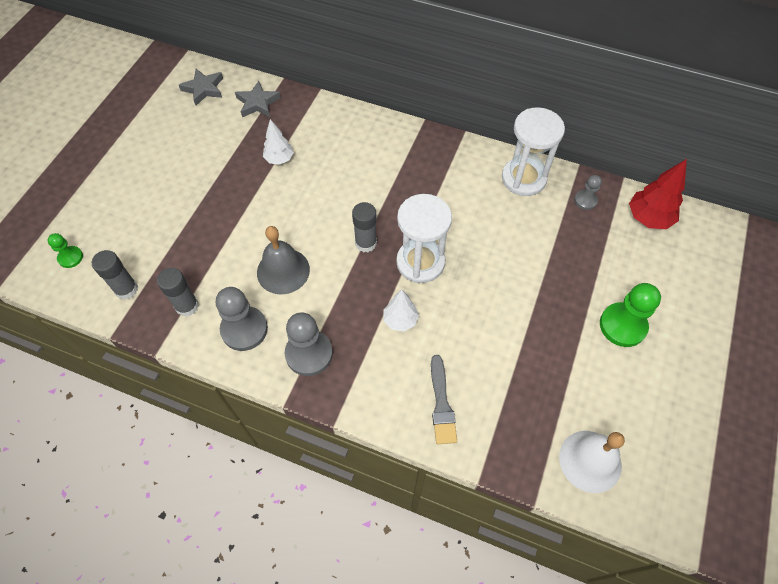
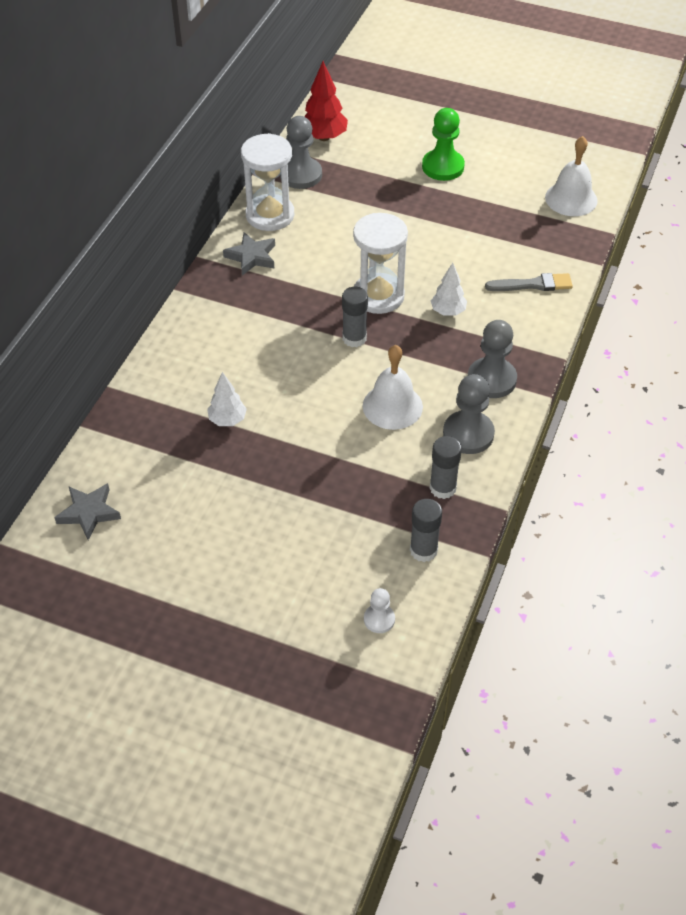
camera: 90 degrees left, 10 degrees down
(70, 257) = (379, 619): green pawn -> white pawn
(258, 103) = (125, 449): grey star -> grey star (251, 257)
(283, 271) = (392, 406): grey bell -> white bell
(585, 200) = (301, 175): grey pawn -> grey pawn, size x1.82

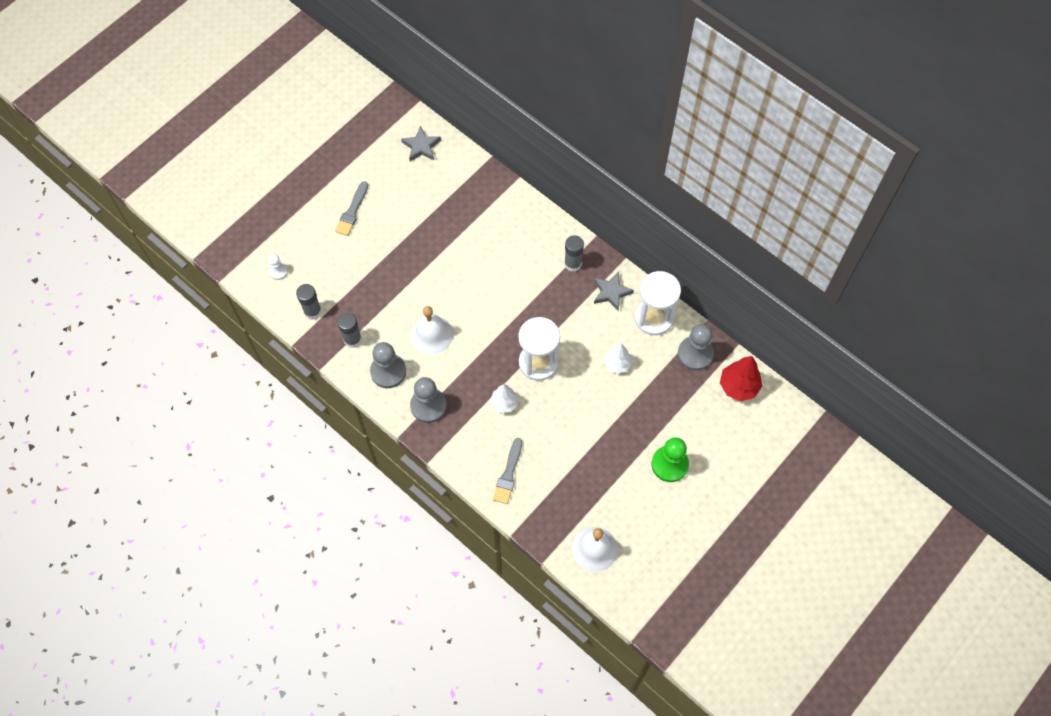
camera: 110 degrees right, 15 degrees up
(227, 420) = (461, 235): white tree -> white tree (617, 364)
(236, 561) = (352, 211): none -> grey brush
(354, 338) = (503, 332): grey glue stick -> grey glue stick (573, 264)

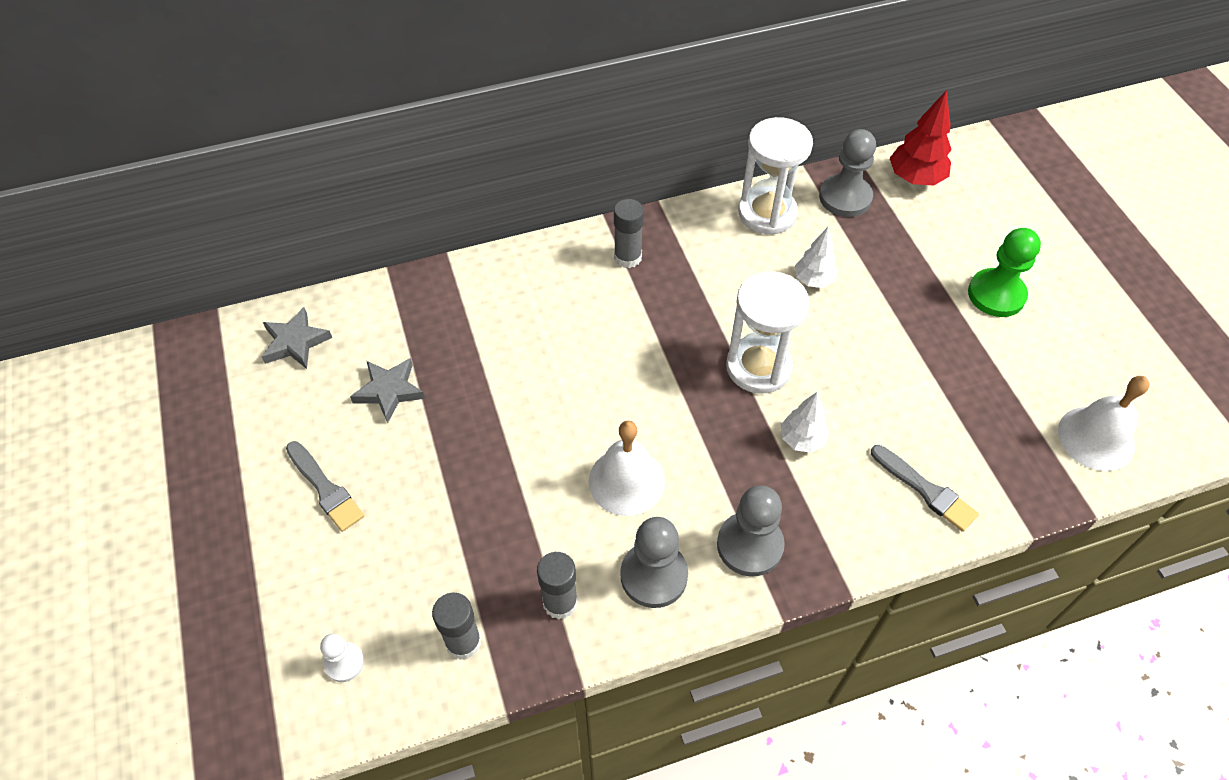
camera: 60 degrees left, 10 degrees down
(611, 292) = (700, 237): grey star -> grey star (389, 391)

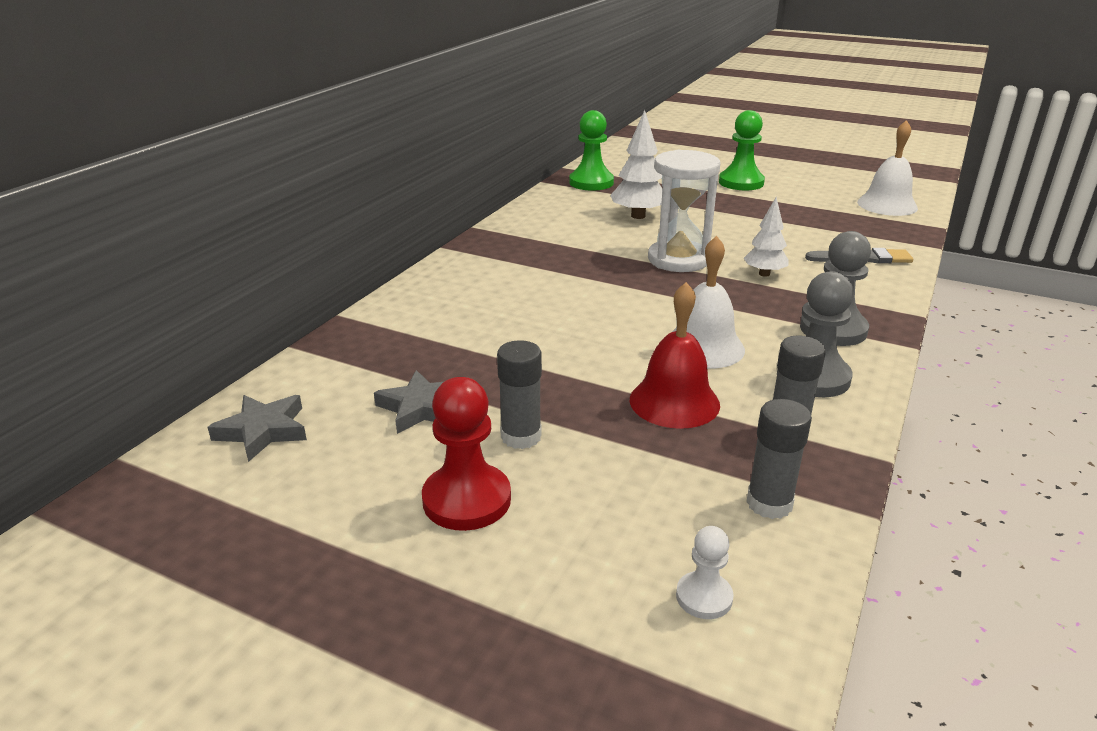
camera: 45 degrees left, 25 degrees down
(325, 489) = (467, 500): grey brush -> red pawn
(531, 515) = (674, 402): none -> red bell
(628, 257) = (498, 256): grey glue stick -> grey glue stick (521, 436)
(767, 213) = (556, 204): white hourglass -> none
(813, 280) = (638, 216): white tree -> white tree, size x1.51
(845, 197) = (591, 182): grey pawn -> green pawn
(915, 178) = (616, 163): red tree -> none

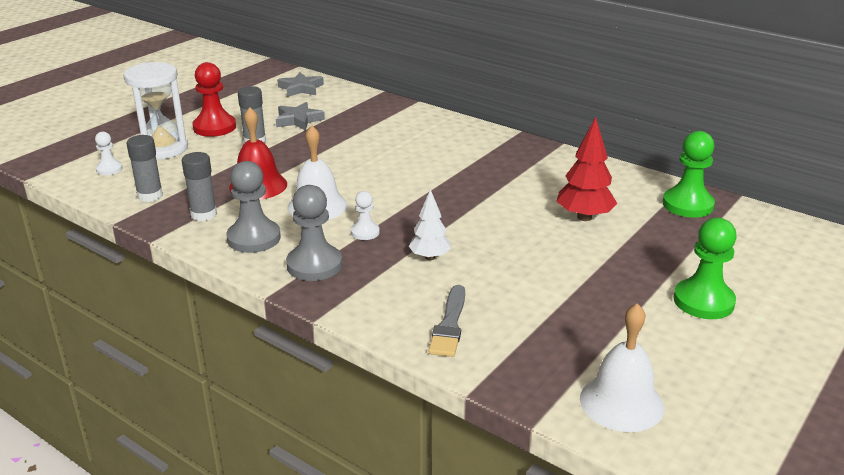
camera: 100 degrees right, 0 degrees up
(638, 216) = (584, 217): white tree -> red tree
(678, 260) = (472, 221): white hourglass -> white hourglass (163, 148)
(743, 310) = (365, 232): none -> white pawn

